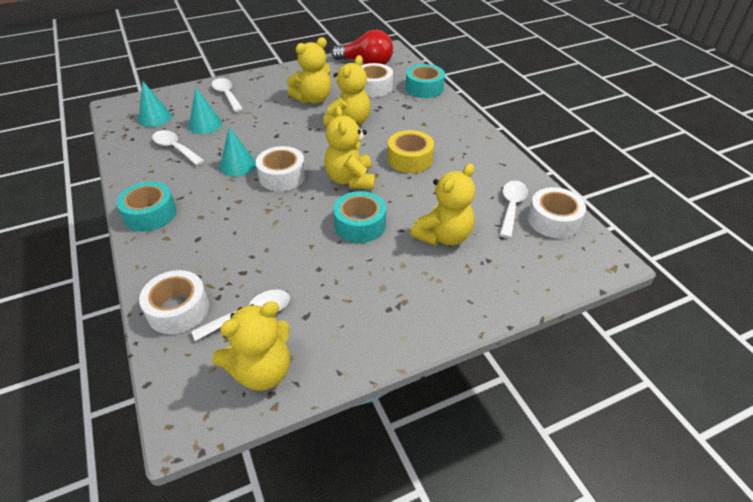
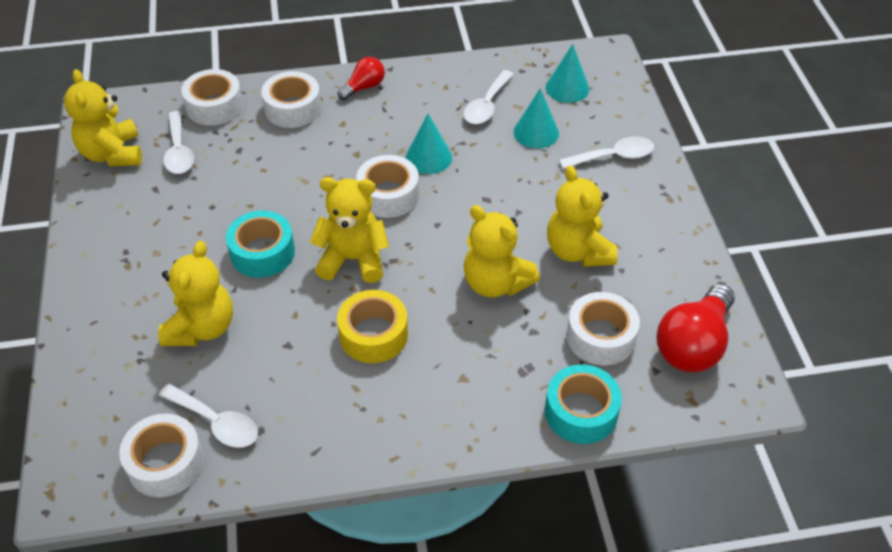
camera: 105 degrees right, 5 degrees up
(150, 214) = (364, 87): turquoise tape -> red light bulb
(175, 148) = (486, 105): white spoon -> white spoon turned 150 degrees clockwise
(181, 251) = (293, 108): none -> white tape
(443, 236) = (201, 328): yellow teddy bear -> yellow teddy bear turned 135 degrees counterclockwise

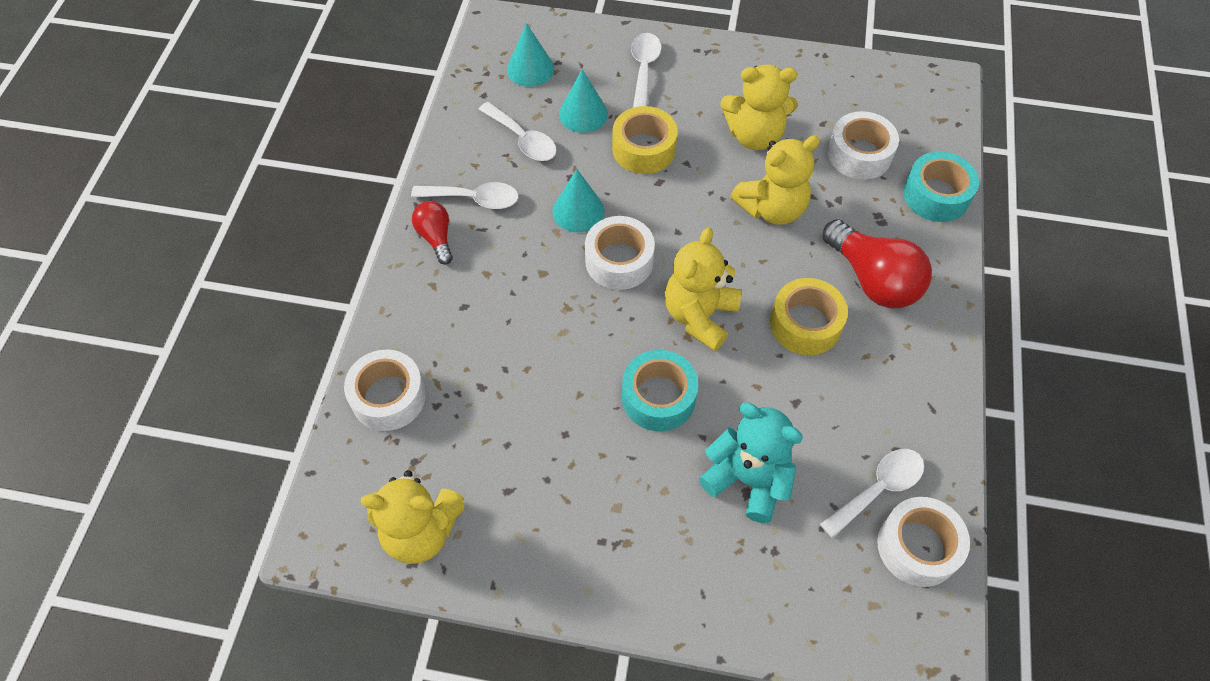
camera: 70 degrees left, 10 degrees up
(179, 151) = (453, 452): white spoon -> white spoon (474, 199)
(201, 328) = (748, 479): yellow teddy bear -> turquoise teddy bear
(293, 108) = (436, 315): white tape -> none
(518, 180) = (644, 149): none -> yellow tape
(693, 344) = (885, 97): red light bulb -> red light bulb (873, 279)

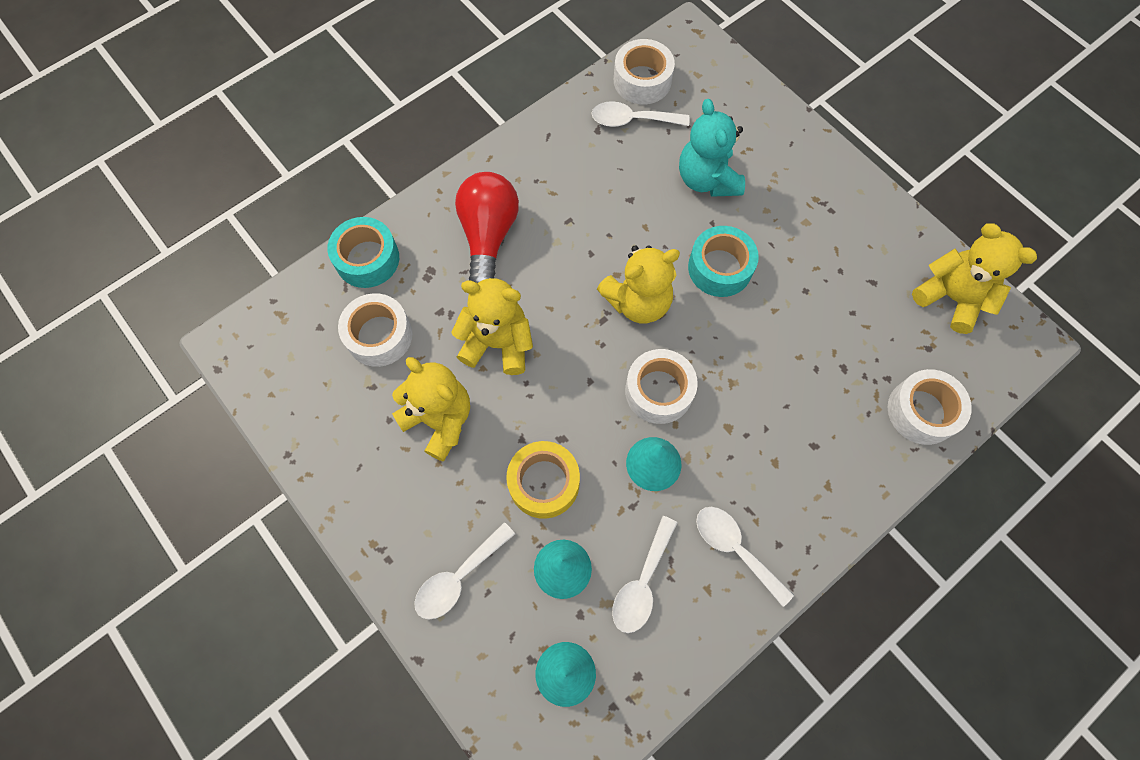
camera: 140 degrees left, 10 degrees up
(436, 237) = (796, 532): red light bulb -> none
(523, 140) = (642, 583): white spoon -> white spoon turned 150 degrees counterclockwise
(805, 324) = (569, 241): yellow tape -> none

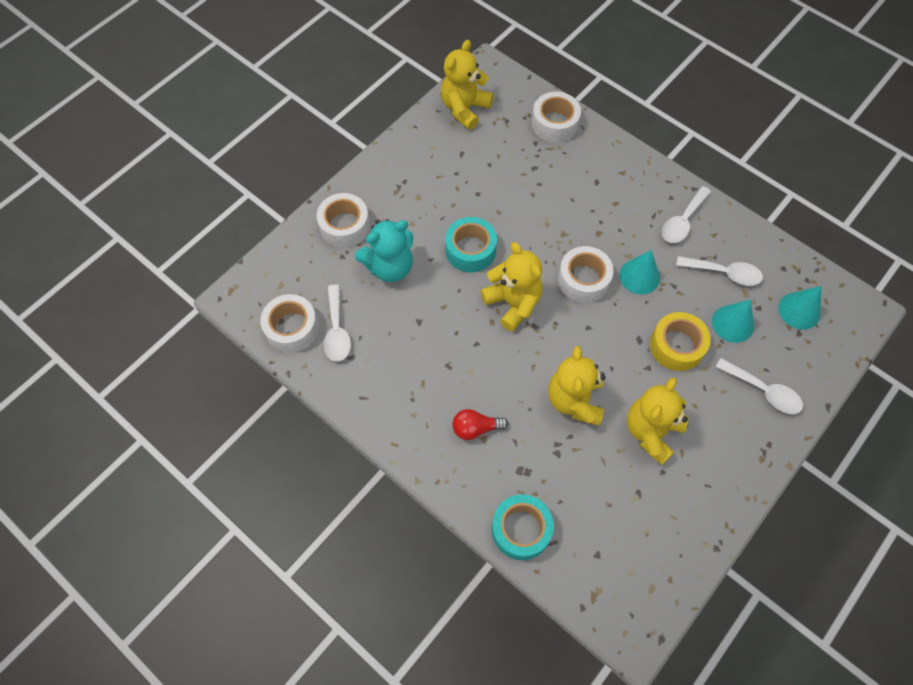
camera: 100 degrees left, 5 degrees down
(379, 335) = (592, 499): white tape -> white tape (344, 226)
(488, 235) = (475, 428): red light bulb -> red light bulb, size x0.56

